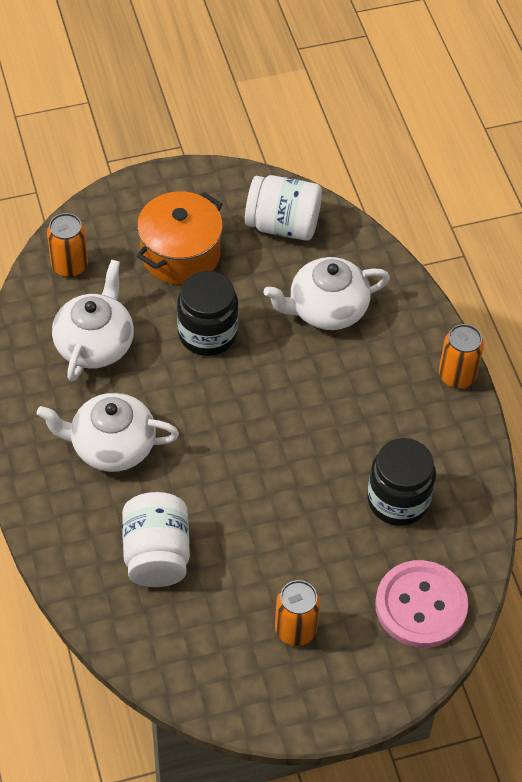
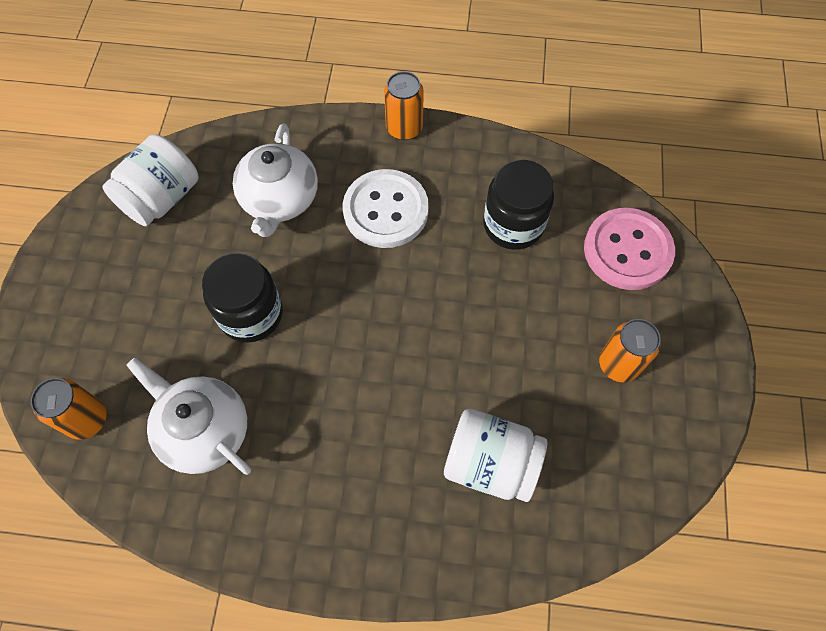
camera: 65 degrees left, 10 degrees up
(111, 446) = (341, 460): white teapot -> none
(180, 254) = (140, 302): orange pot -> none
(358, 393) = (386, 210): none -> white button

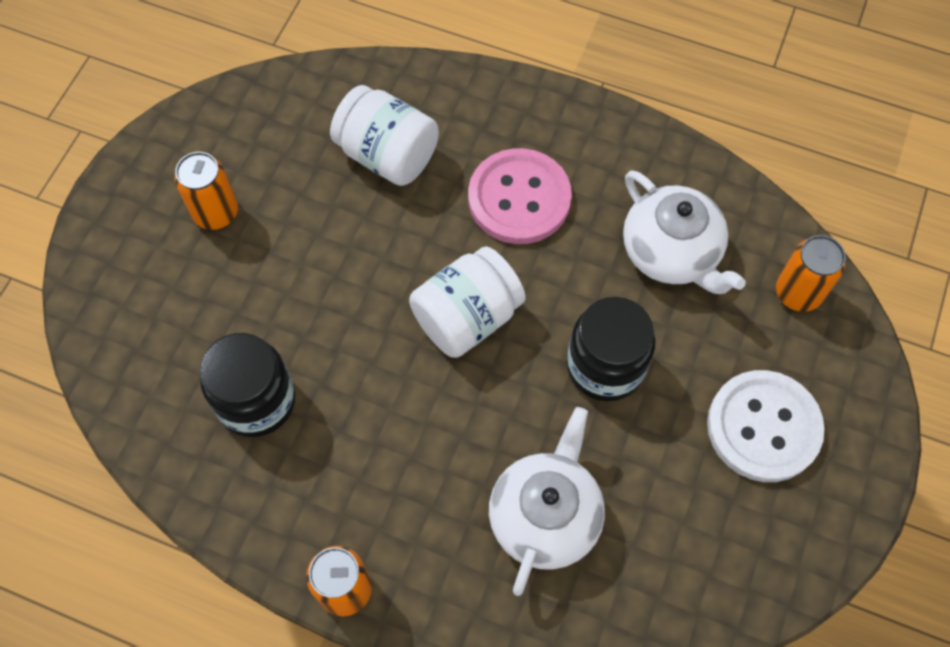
camera: 165 degrees left, 0 degrees up
(161, 198) = (706, 561): white jar -> white jar (467, 317)
(386, 210) = (409, 462): white button -> white button (763, 427)
(627, 250) = (137, 333): pink button -> pink button (519, 198)

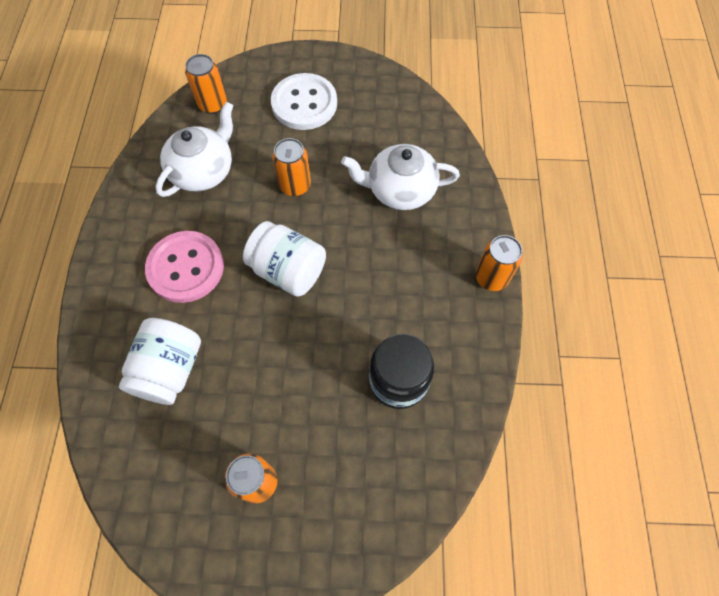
camera: 110 degrees left, 0 degrees up
(605, 366) = (295, 185): black jar -> orange can

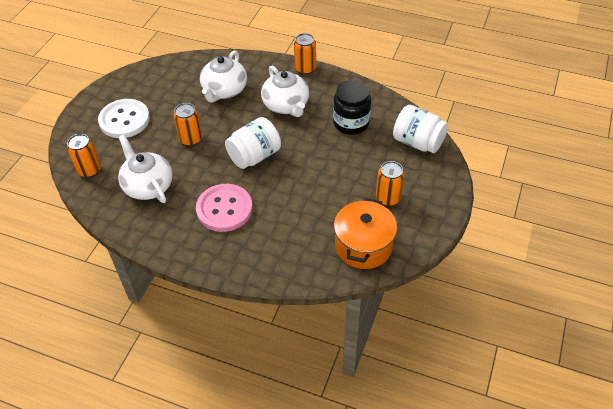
camera: 70 degrees left, 15 degrees down
(158, 470) = (363, 246): none -> orange pot
(170, 369) = (297, 229): white jar -> white jar (418, 142)
(401, 277) = (286, 105): none -> white teapot

